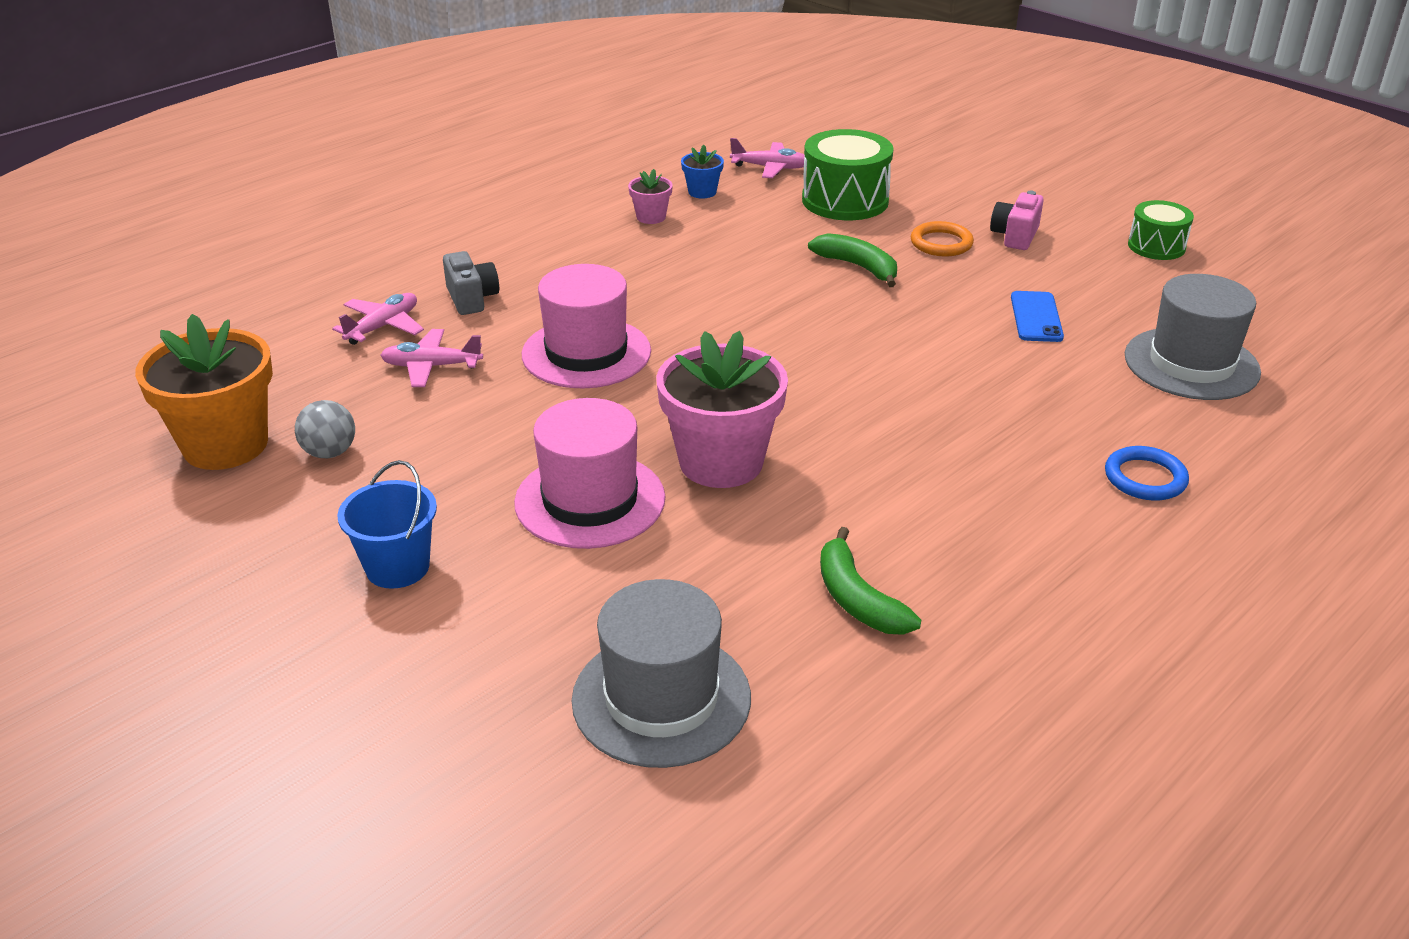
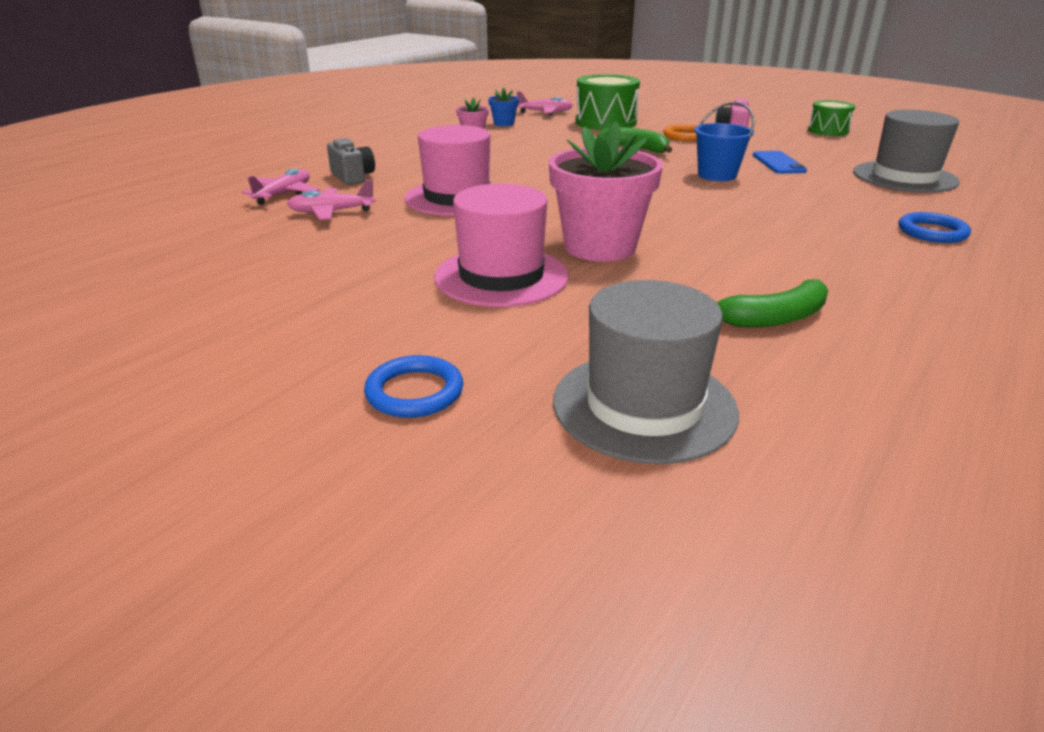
camera: 10 degrees left, 5 degrees down
(225, 445) = (153, 267): orange flower pot -> none
(330, 452) = (254, 265): grey ball -> none
(397, 567) = (339, 333): blue bucket -> blue bucket (717, 175)
(450, 654) = (414, 392): none -> blue ring
(857, 599) = (773, 318): green banana -> green banana turned 75 degrees counterclockwise

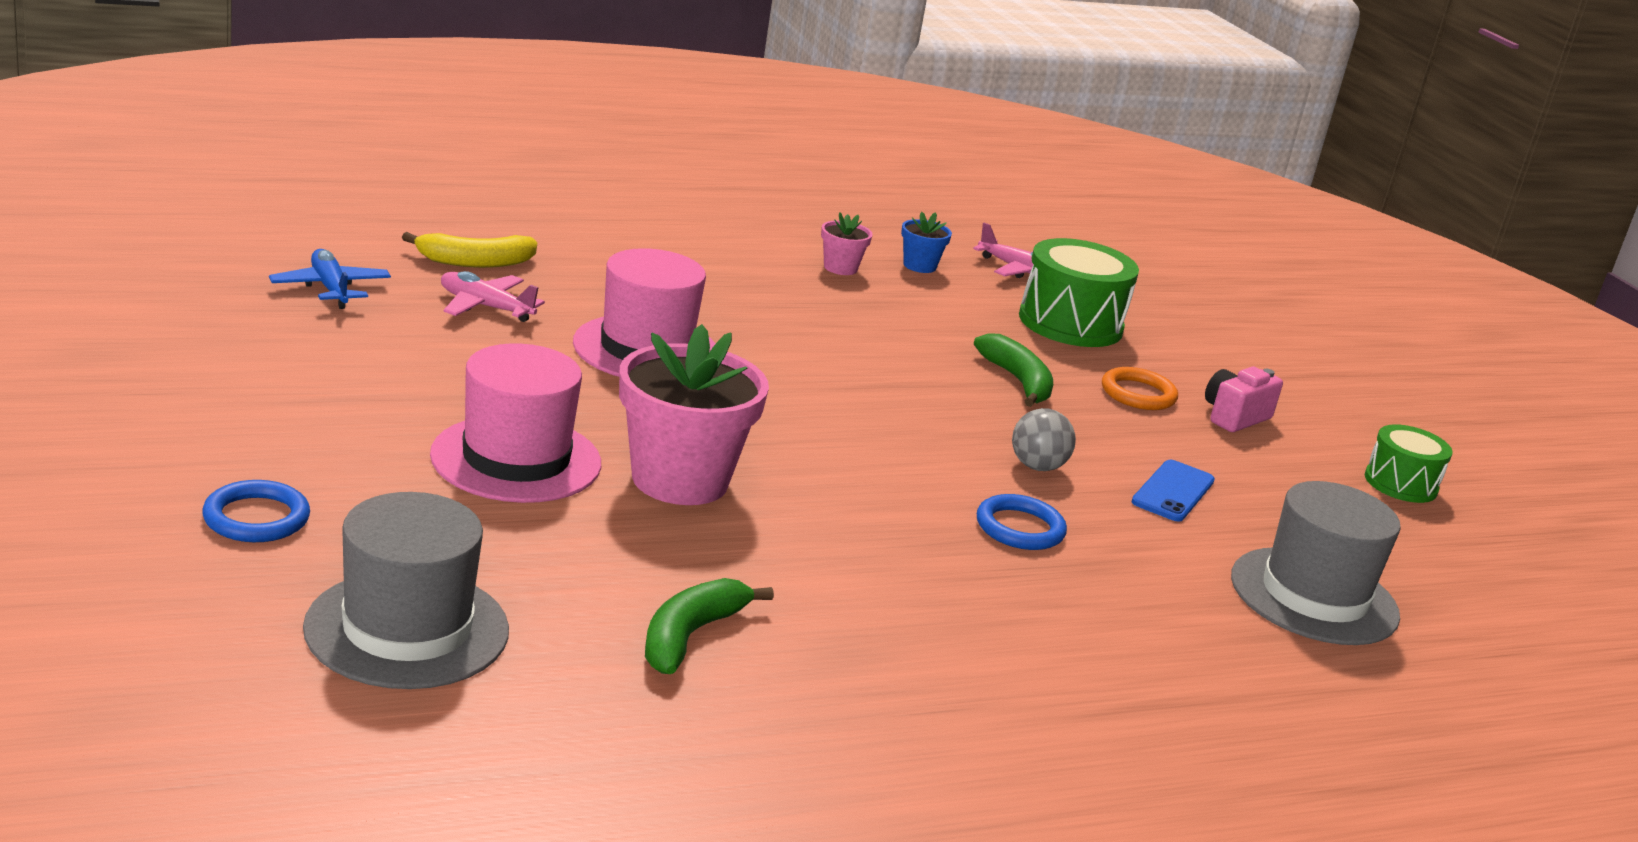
camera: 30 degrees right, 5 degrees down
(215, 239) = (330, 289): none -> blue plane
(284, 194) = (475, 262): pink plane -> yellow banana
(353, 177) = (584, 270): grey camera -> none
(717, 175) = (1037, 467): blue bucket -> grey ball
(773, 318) = (690, 636): green banana -> green banana turned 105 degrees clockwise
(932, 232) = (1132, 668): blue ring -> blue ring (1020, 528)

